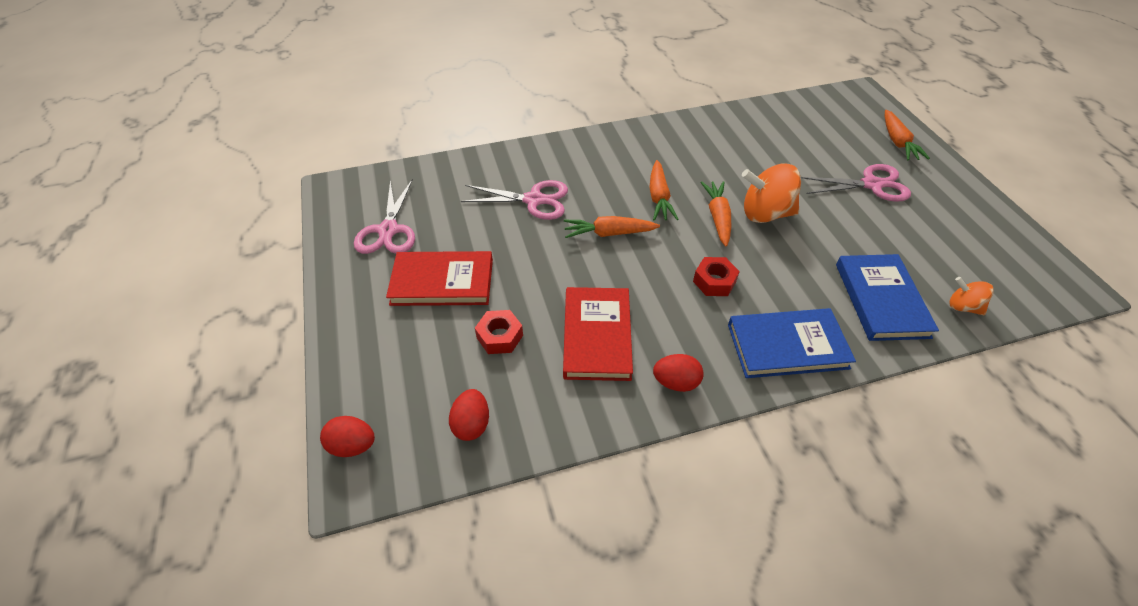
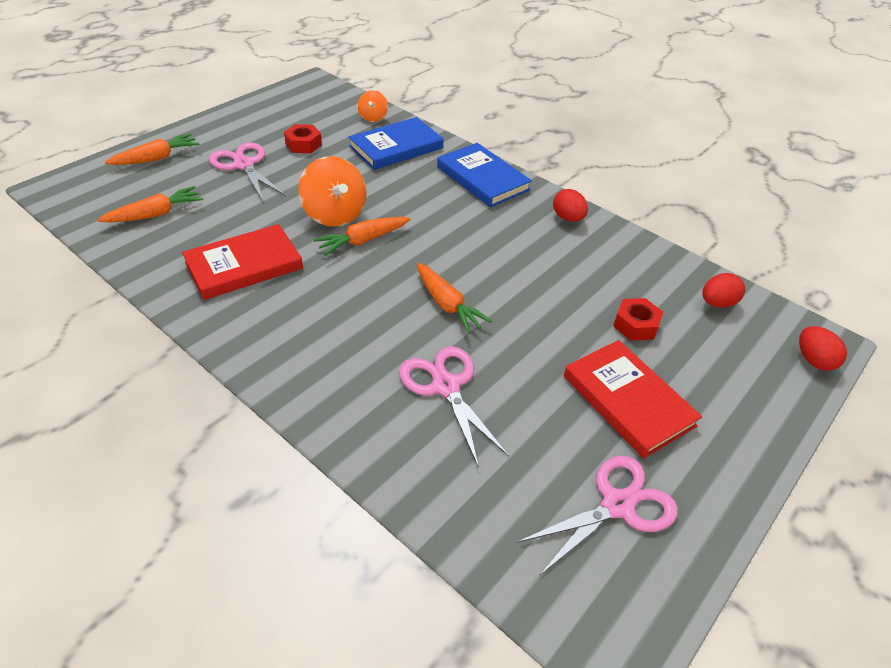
camera: 125 degrees left, 5 degrees down
(597, 336) = (572, 268): red book -> red book (244, 265)
(659, 197) = (361, 287): orange carrot -> orange carrot (155, 214)
(714, 281) = (450, 224): red nut -> red nut (303, 144)

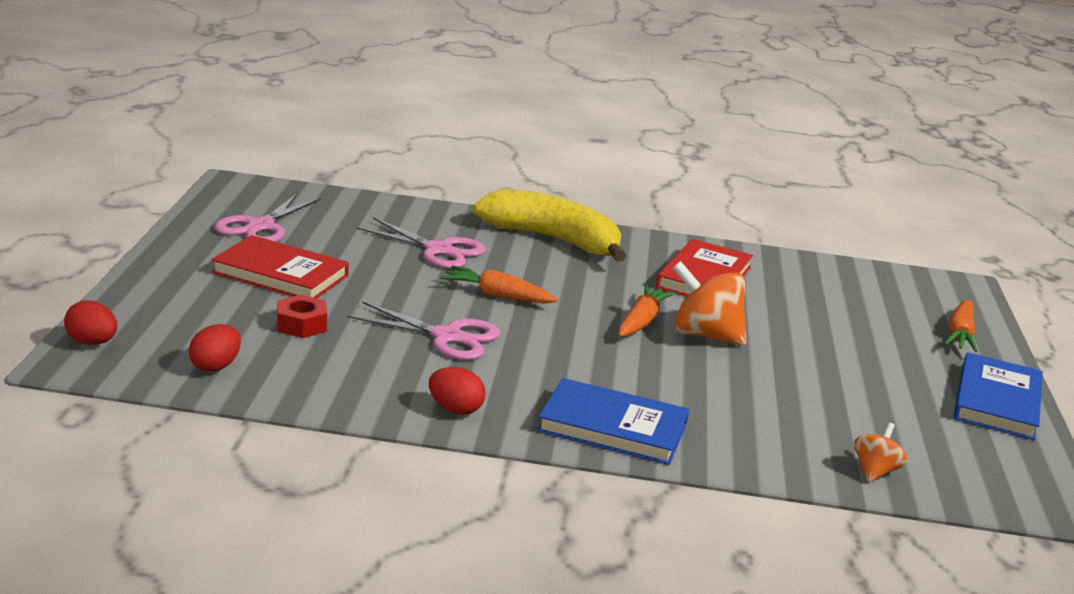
camera: 145 degrees right, 20 degrees down
(155, 214) = (846, 291): orange carrot -> none
(243, 165) = (876, 355): pink scissors -> pink scissors (448, 337)
(303, 144) = (872, 399): red nut -> none
(311, 363) = (553, 239): none -> yellow banana
(373, 117) = (875, 471): orange spinning top -> orange spinning top turned 60 degrees clockwise
(396, 147) = (773, 434): blue book -> blue book (997, 401)

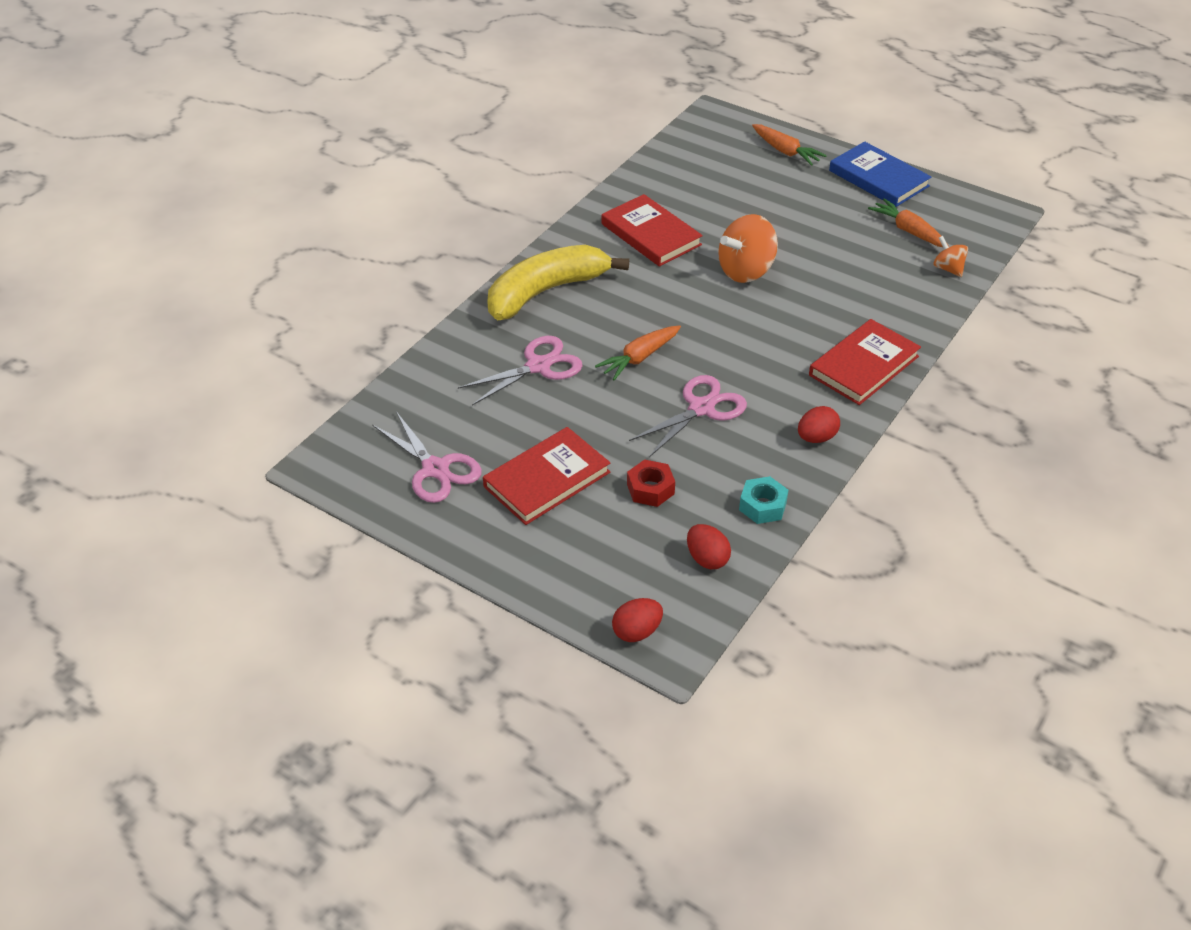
camera: 60 degrees left, 20 degrees up
(317, 389) = (762, 506): none -> turquoise nut
(612, 427) = (864, 366): blue book -> red book
(641, 321) = (712, 295): orange carrot -> orange carrot (908, 231)

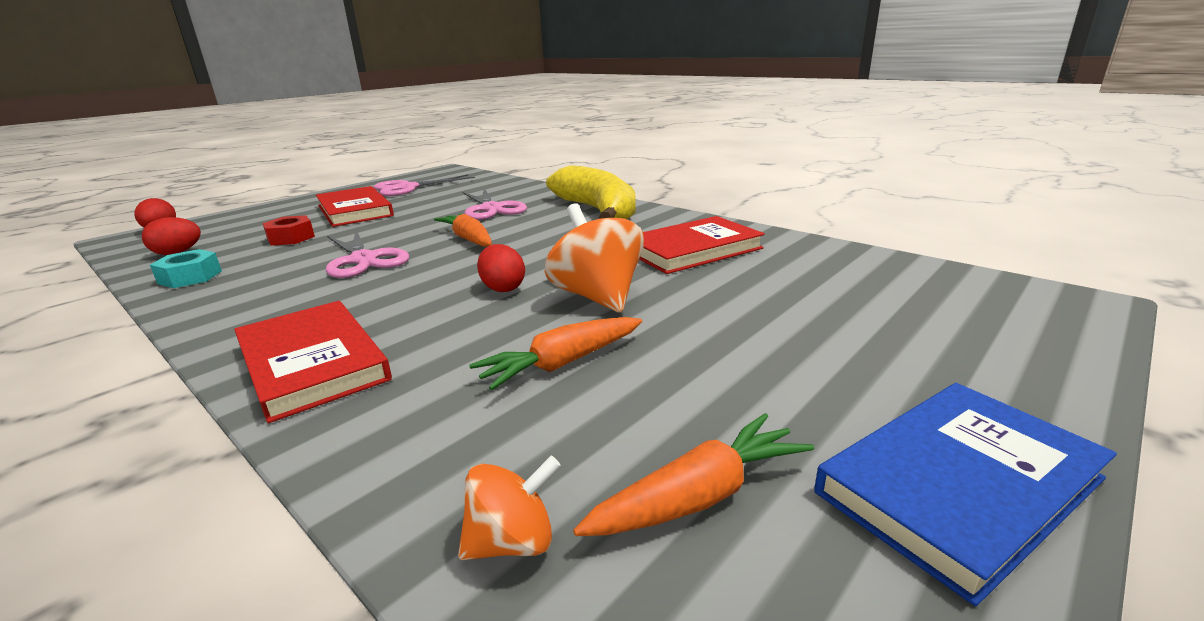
camera: 100 degrees right, 20 degrees down
(785, 151) = (996, 360): orange carrot -> orange carrot (562, 363)
(816, 438) = (232, 312): red egg -> red egg (503, 288)

